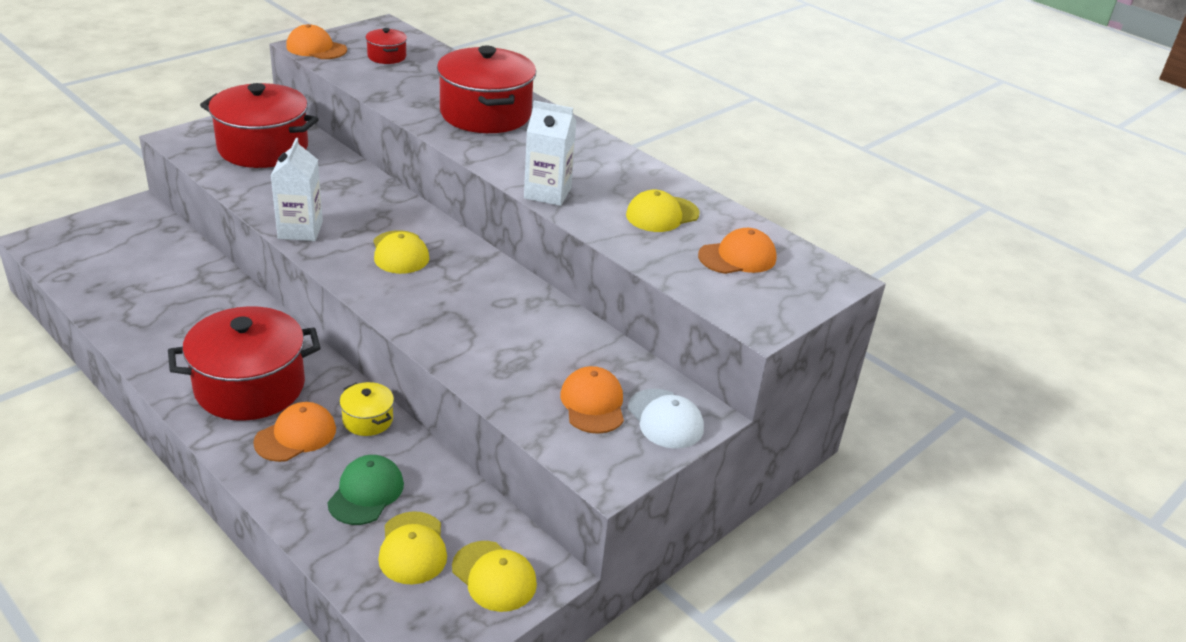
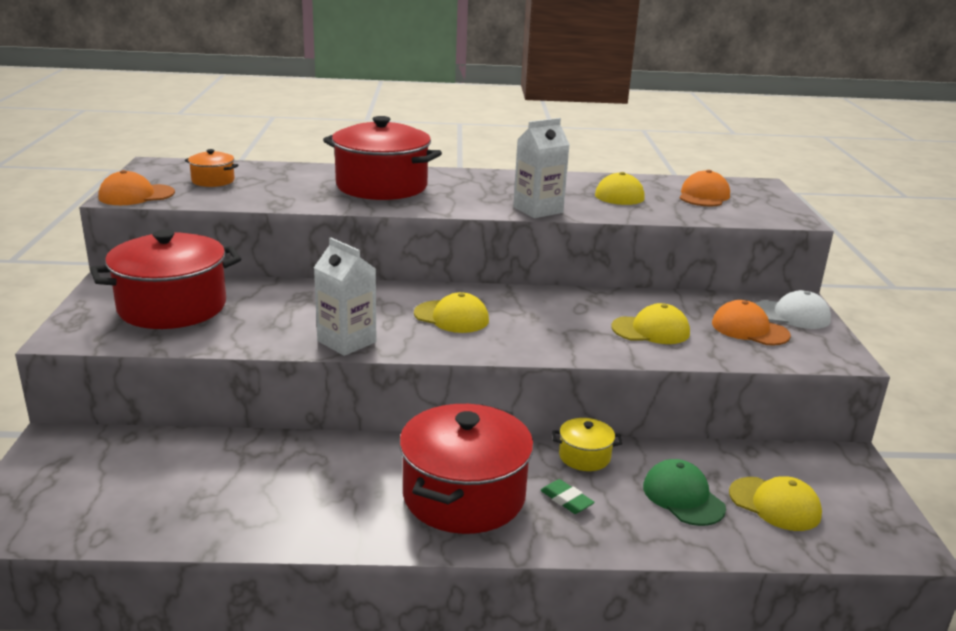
camera: 45 degrees left, 10 degrees down
(296, 435) = (566, 500): orange cap -> green eraser
(387, 56) = (213, 181): red pot -> orange pot
(494, 576) = (837, 482): yellow cap -> yellow cap (651, 330)

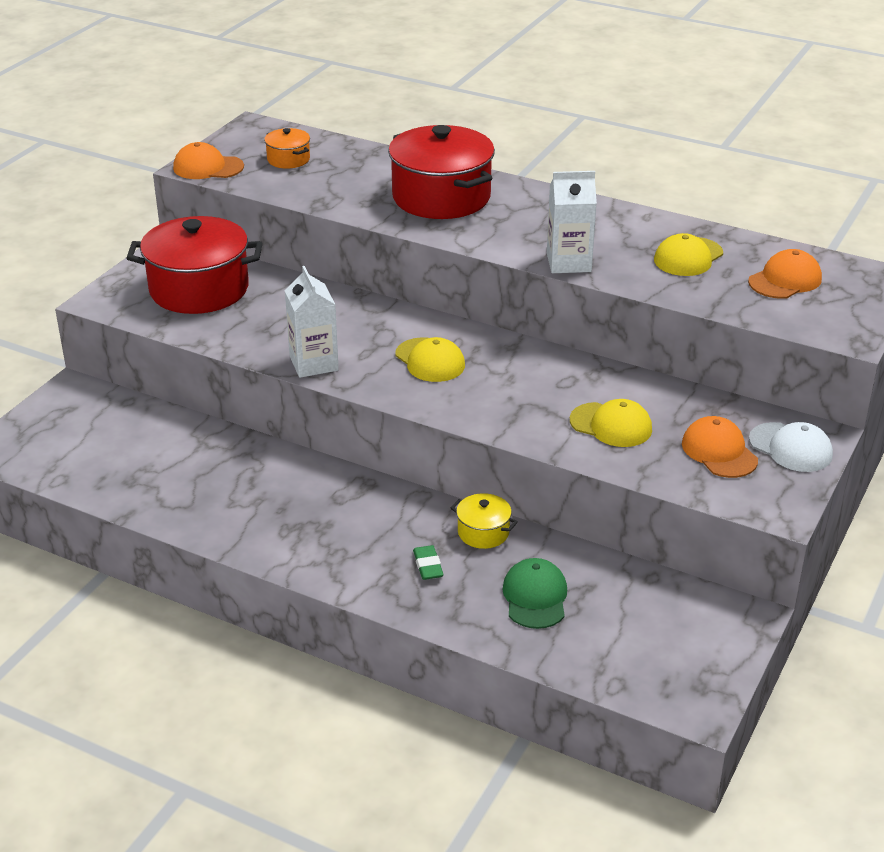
camera: 30 degrees right, 10 degrees up
(464, 495) = (346, 534): red pot -> none
(775, 504) = (615, 631): yellow cap -> none

